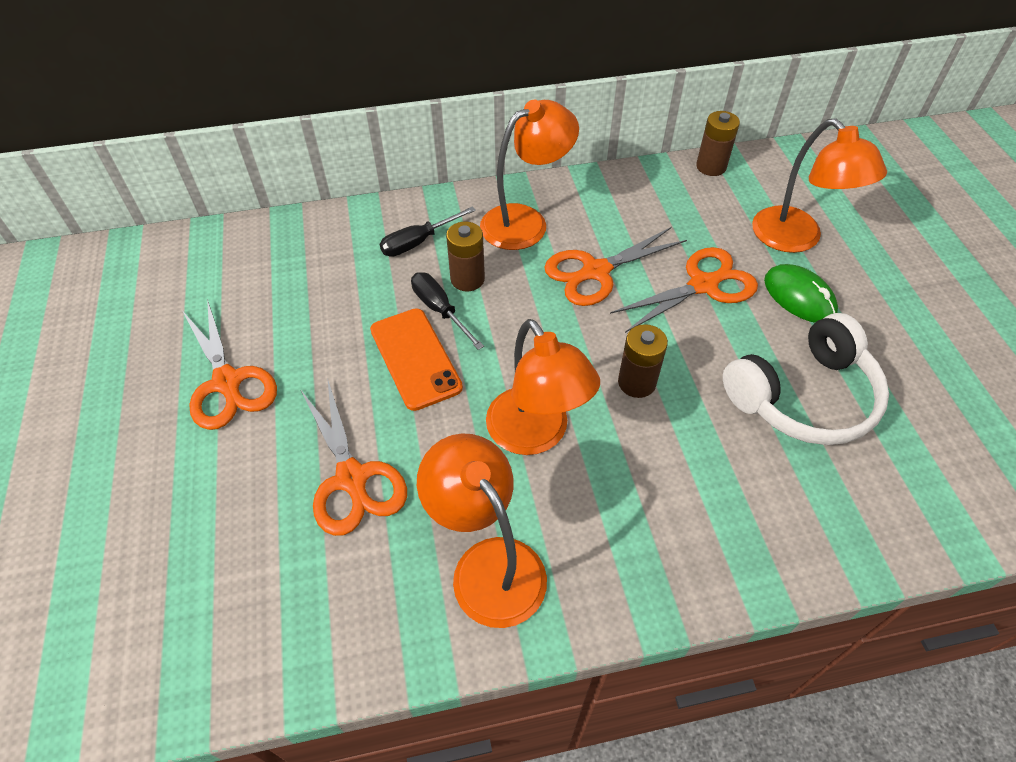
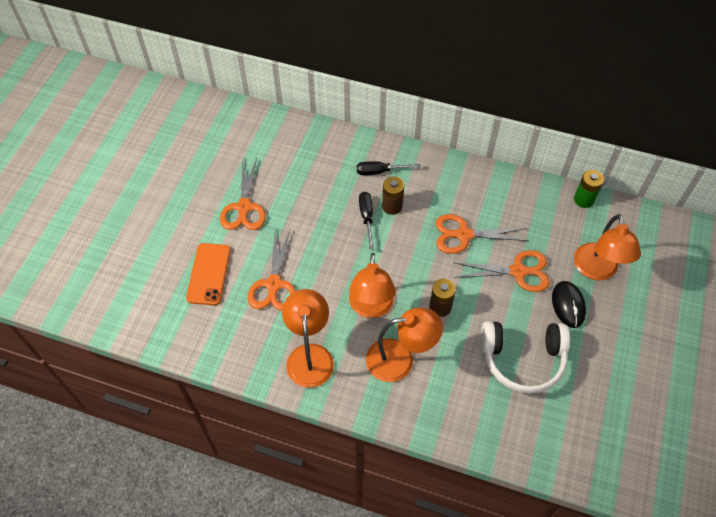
camera: 30 degrees right, 5 degrees up
(415, 358) = (338, 238): orange phone -> orange phone (209, 274)
(525, 221) = (446, 185): orange lamp -> orange lamp (400, 359)
(711, 166) = (583, 199): brown battery -> green battery
(799, 297) = (568, 305): green mouse -> black mouse

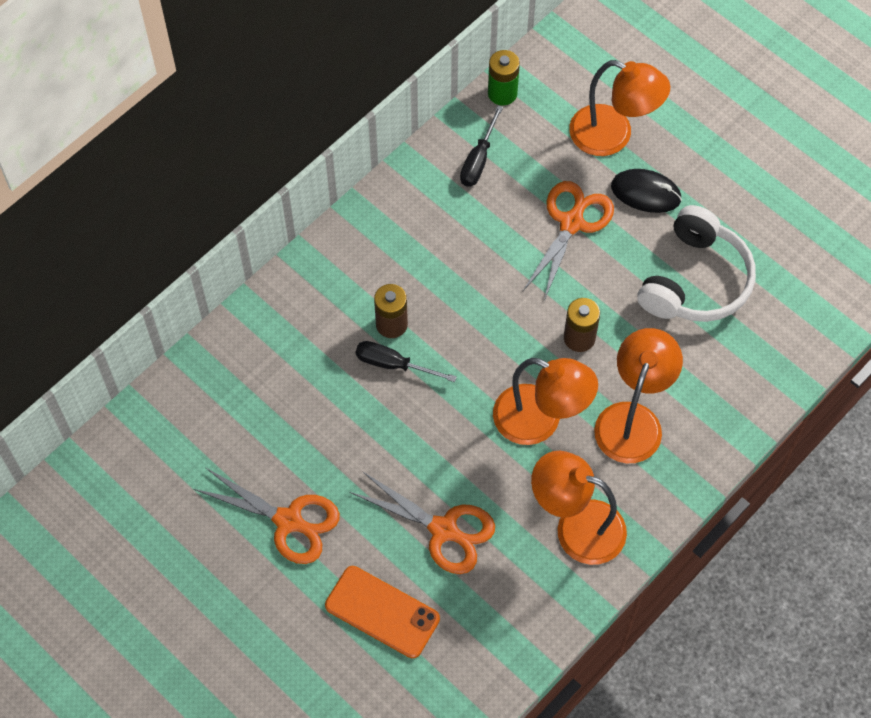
camera: 65 degrees left, 5 degrees up
(380, 171) = (323, 313): black screwdriver -> black screwdriver (478, 160)
(463, 235) = (483, 259): orange scissors -> none

